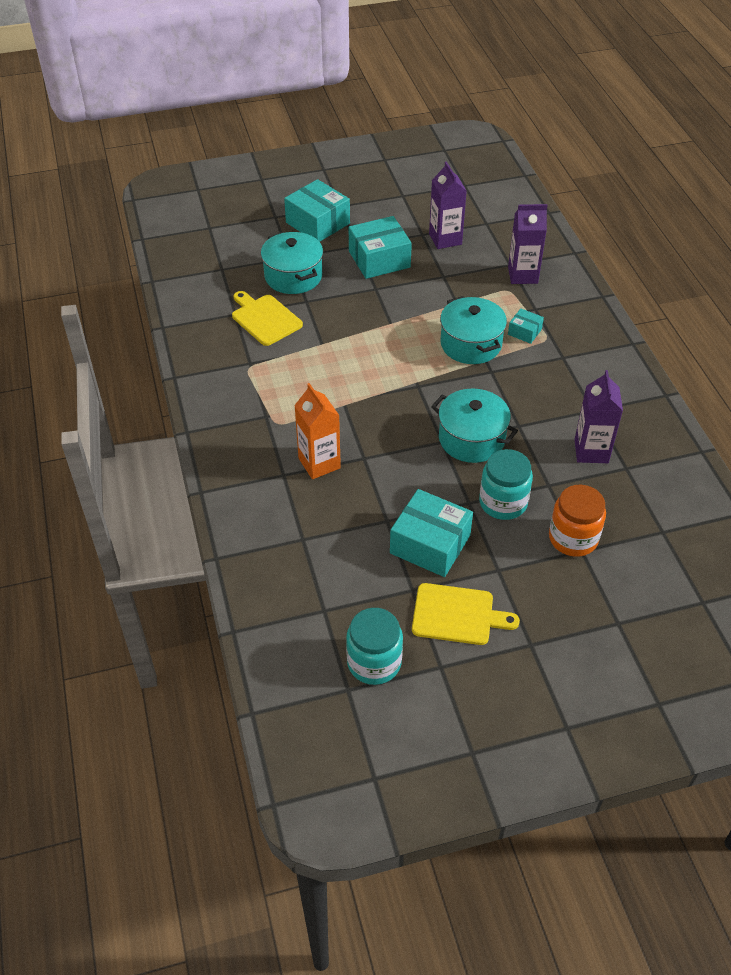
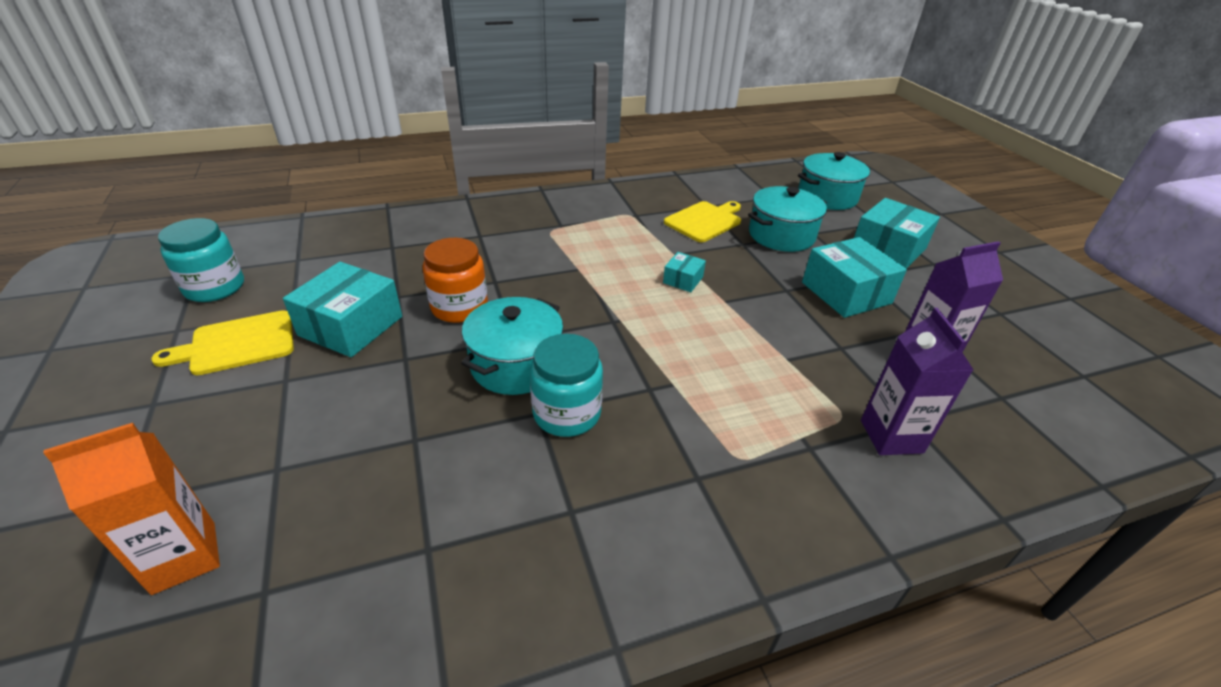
camera: 85 degrees right, 10 degrees down
(319, 463) = (491, 254): orange carton -> orange carton (184, 557)
(457, 615) = (237, 344): yellow cutting board -> yellow cutting board turned 60 degrees clockwise
(471, 344) = (703, 370): turquoise pot -> turquoise pot (827, 197)
(503, 502) = (395, 389): turquoise jar -> turquoise jar (567, 413)
(524, 332) = (747, 431): turquoise box -> turquoise box (683, 280)
(573, 538) = (303, 461): orange jar -> orange jar (459, 307)
(591, 451) = (475, 499): purple carton -> none

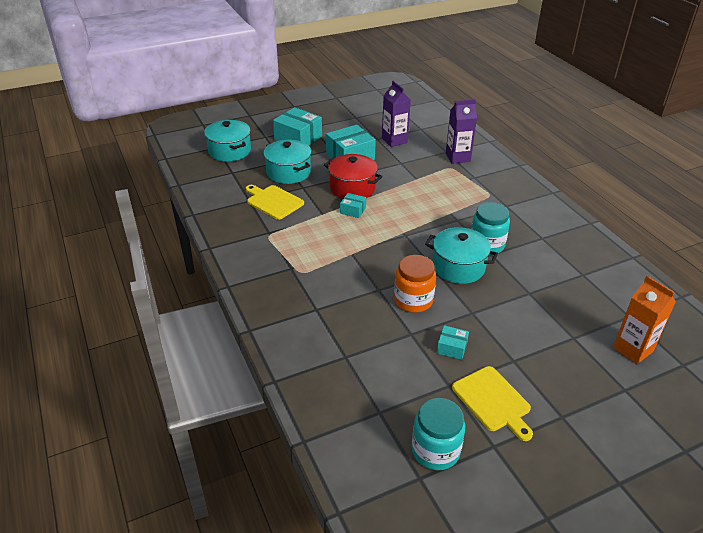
camera: 95 degrees left, 0 degrees up
(351, 326) = (452, 348): turquoise box -> turquoise box, size x0.50
(746, 285) = (352, 188): none -> red pot

